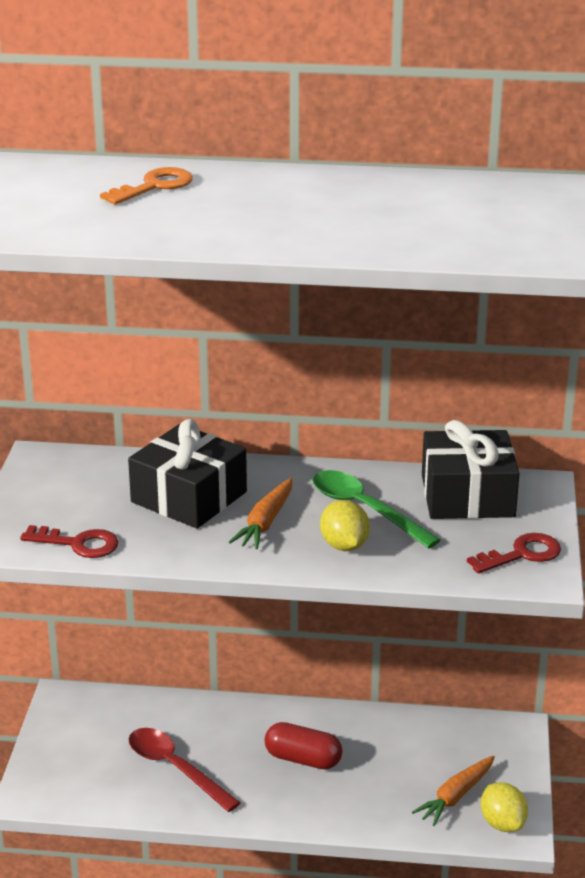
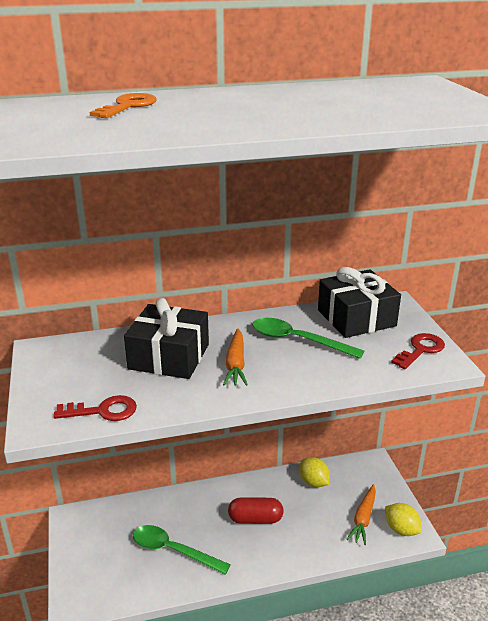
camera: 20 degrees left, 0 degrees up
(175, 768) = (173, 550): red spoon -> green spoon
(344, 545) = (301, 369): yellow lemon -> yellow lemon (313, 482)

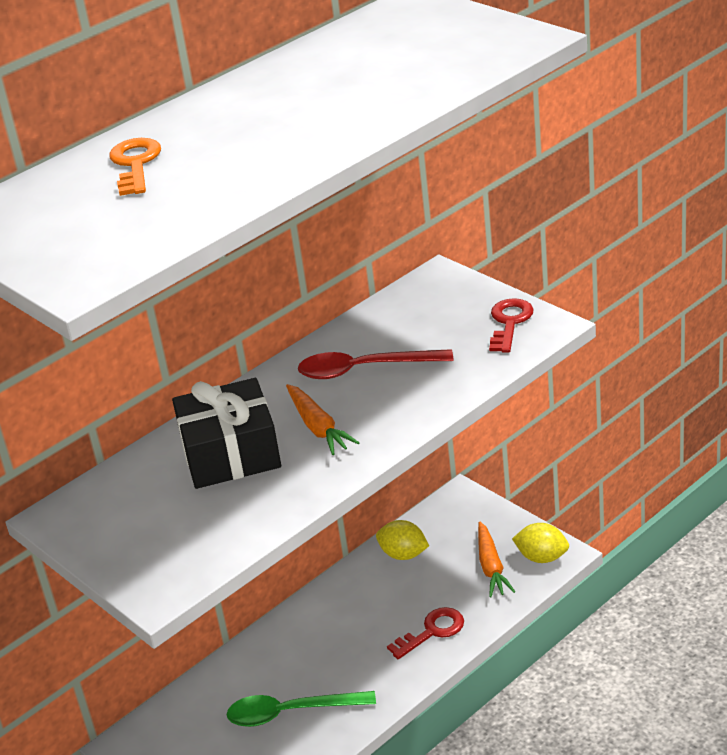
camera: 25 degrees left, 5 degrees up
(103, 411) = (217, 544): red key -> red key (432, 631)
(255, 519) = (364, 630): red capsule -> none
(297, 340) = (364, 369): green spoon -> red spoon
(356, 318) = (409, 313): black gift -> none

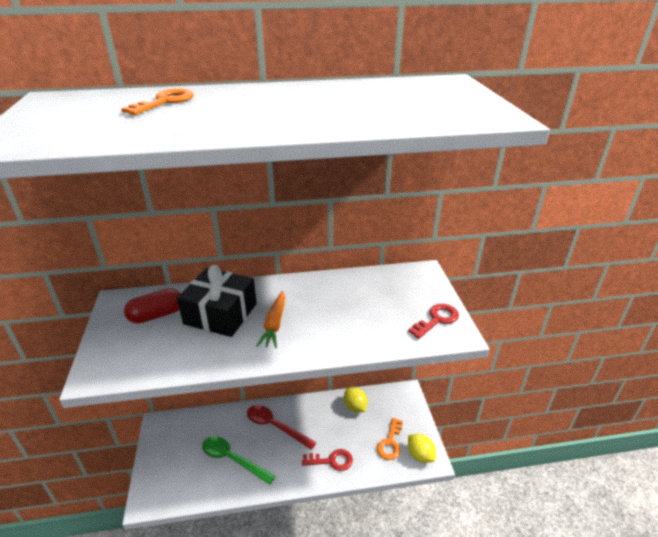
camera: 30 degrees right, 0 degrees up
(142, 500) = (156, 315): none -> red capsule
(364, 369) = (332, 304): red spoon -> red spoon (275, 426)
(491, 567) = (390, 443): orange carrot -> orange key

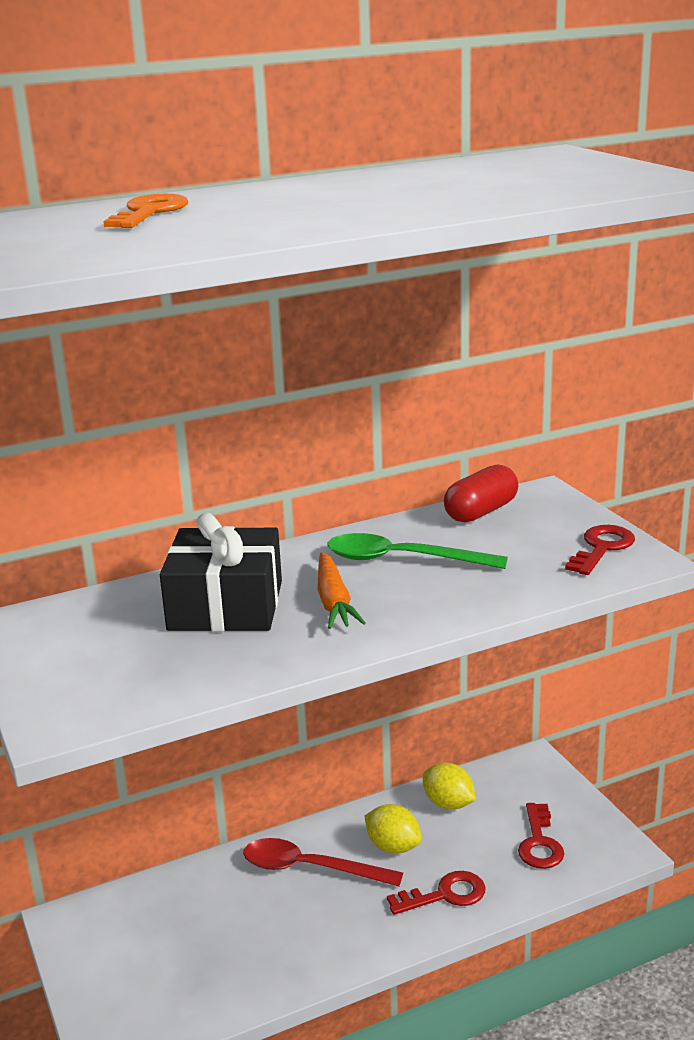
camera: 15 degrees left, 10 degrees down
(156, 315) = (106, 628): red capsule -> red capsule (481, 512)
(232, 459) = (251, 939): green spoon -> green spoon (402, 559)
(390, 443) = (539, 843): orange key -> red key
(420, 455) = (601, 848): yellow lemon -> yellow lemon (393, 847)

